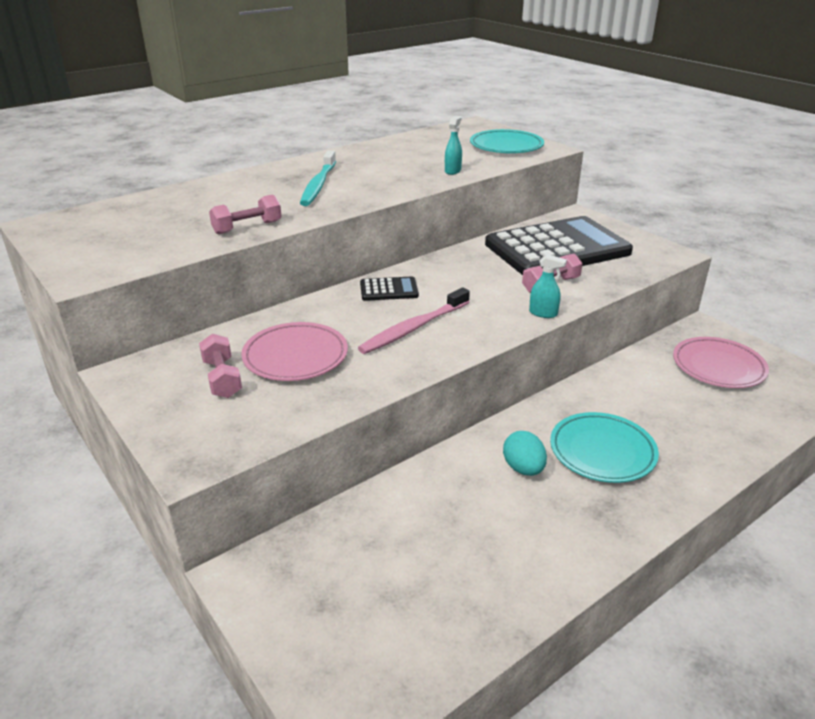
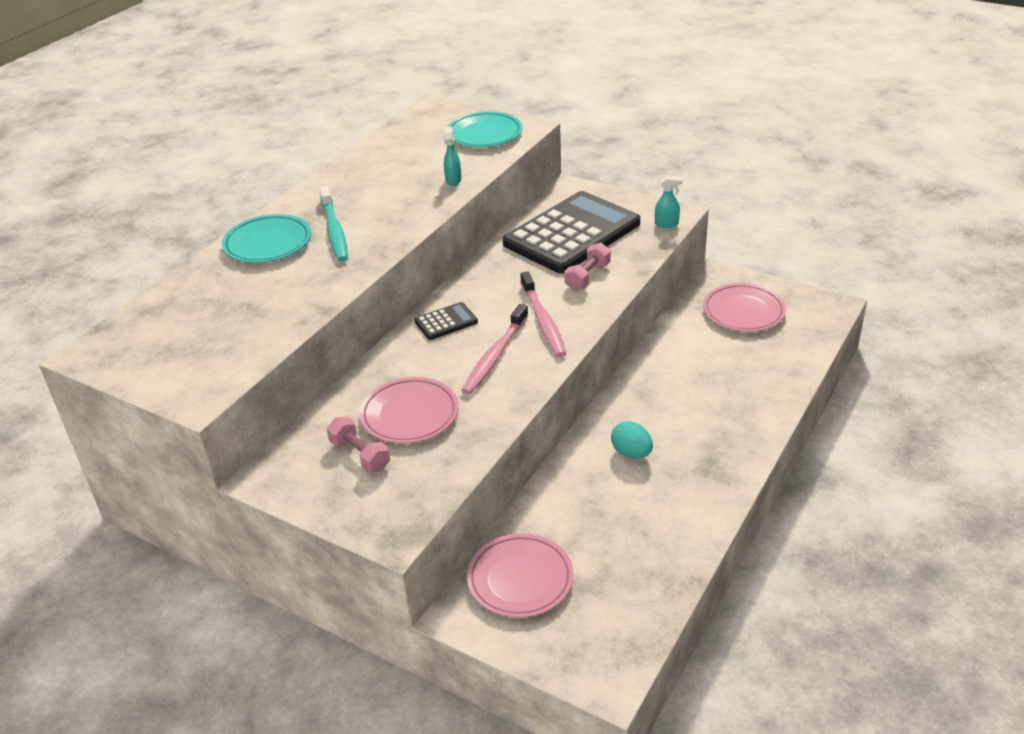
camera: 20 degrees left, 5 degrees up
(247, 227) = (307, 301): pink dumbbell -> none
(326, 561) = (520, 579): none -> pink plate
(482, 310) = (543, 321): none -> pink toothbrush
(543, 313) = (597, 309): turquoise spray bottle -> turquoise spray bottle (666, 224)
(602, 452) = (685, 419): turquoise plate -> turquoise plate (268, 244)

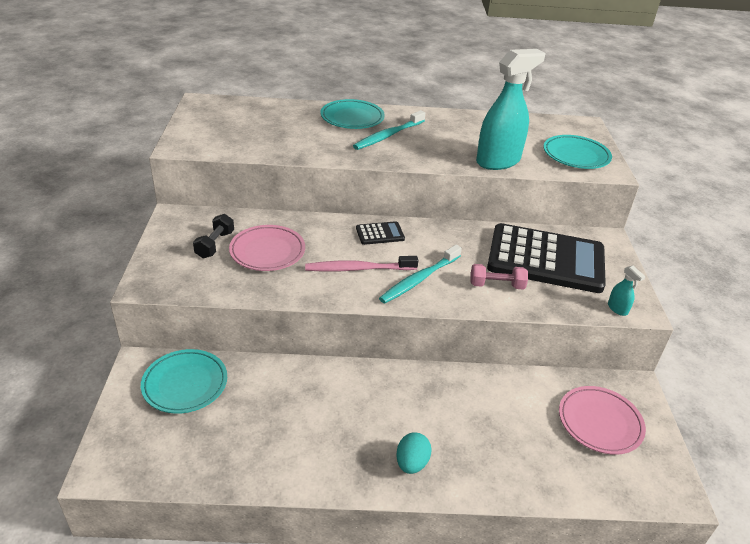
camera: 55 degrees right, 0 degrees up
(360, 455) = (215, 244): pink dumbbell -> black dumbbell
(446, 322) = (380, 234): black calculator -> black calculator turned 45 degrees counterclockwise
(453, 180) = (498, 161): turquoise spray bottle -> turquoise spray bottle, size x2.46
(520, 579) = (185, 384): pink plate -> turquoise plate
(543, 321) = (419, 279): pink toothbrush -> turquoise toothbrush
(631, 453) = (354, 403): turquoise egg -> turquoise egg (411, 463)

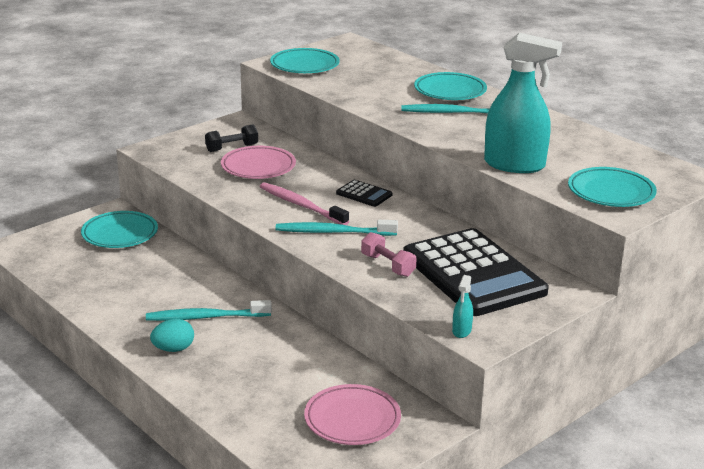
camera: 50 degrees right, 10 degrees down
(210, 138) = (304, 65): none -> turquoise plate
(383, 414) = (205, 317): none -> turquoise toothbrush

